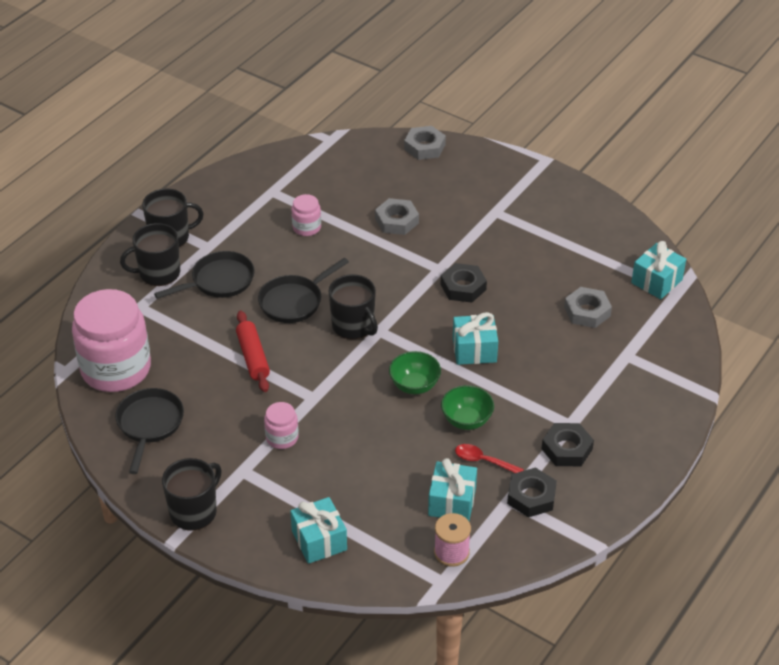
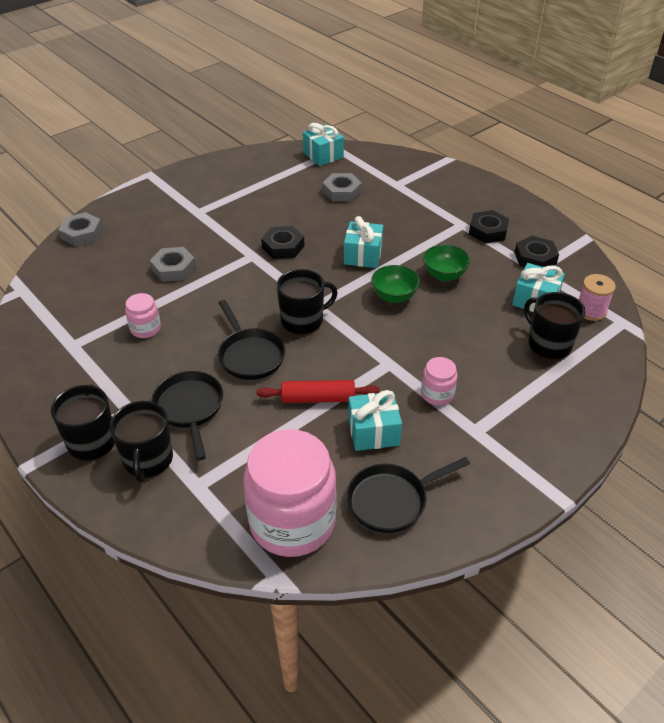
camera: 75 degrees left, 0 degrees up
(149, 424) = (391, 500): black pan -> black pan turned 45 degrees counterclockwise
(194, 511) = (525, 478): black mug -> black mug (548, 344)
(319, 540) = (572, 389): turquoise gift -> turquoise gift (373, 432)
(483, 461) = (492, 275): red spoon -> none

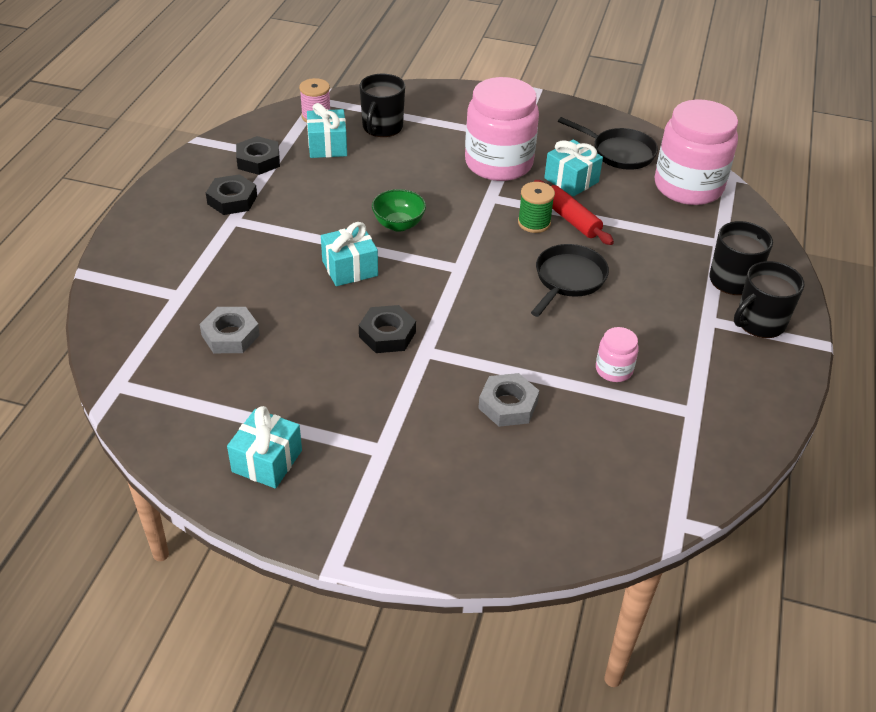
camera: 125 degrees left, 0 degrees up
(82, 233) = (530, 545): grey nut -> none
(190, 408) = (663, 284): black pan -> none
(303, 320) = (489, 267): black mug -> none
(323, 155) = (144, 393): turquoise gift -> turquoise gift (267, 461)
(333, 372) = (534, 223): none -> green spool
(437, 394) = (498, 163): pink jar -> pink jar, size x2.24
(444, 275) = (335, 205): green bowl -> none

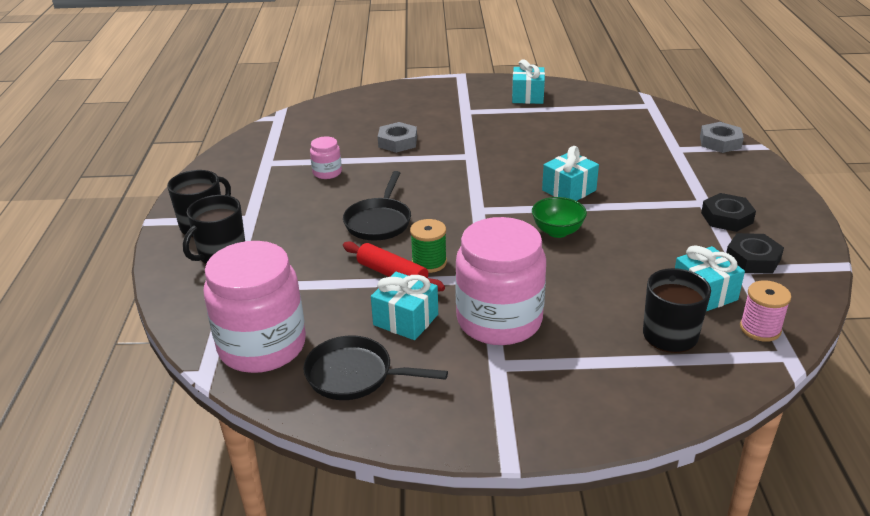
camera: 165 degrees right, 10 degrees down
(230, 335) = (612, 137): grey nut -> grey nut (720, 142)
(387, 334) = (504, 159): black nut -> none

